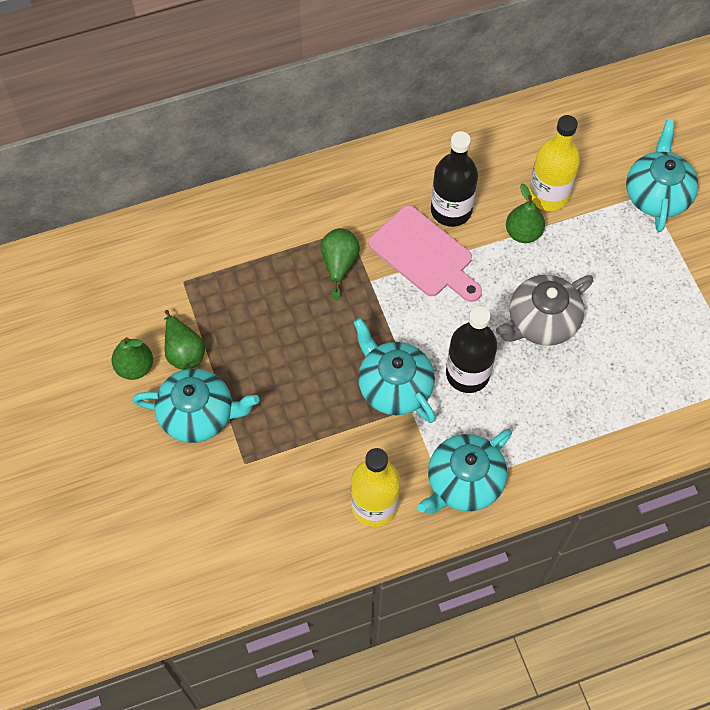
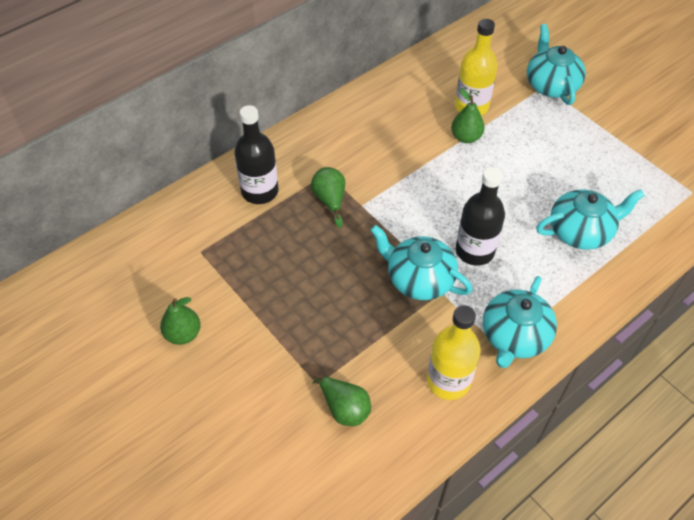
camera: 20 degrees left, 10 degrees down
(184, 351) = (223, 307): green pear -> green pear (344, 408)
(198, 414) = (258, 356): turquoise teapot -> turquoise teapot (581, 231)
(424, 255) = (396, 174): pink cutting board -> none
(451, 210) = (402, 137): black bottle -> black bottle (260, 191)
(541, 321) = (513, 195): grey teapot -> none

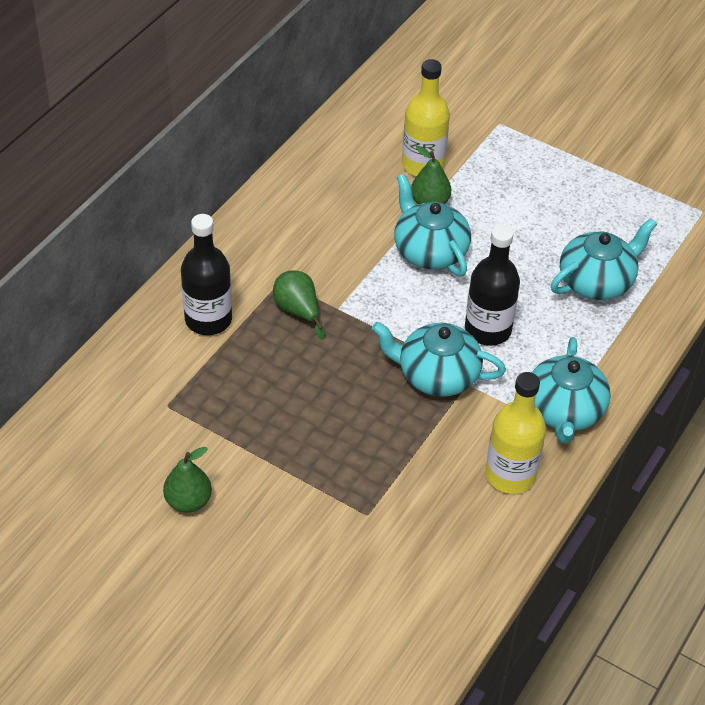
camera: 20 degrees left, 5 degrees down
(344, 408) = (408, 532): green pear -> none
(551, 85) = (506, 120): turquoise teapot -> turquoise teapot (429, 251)

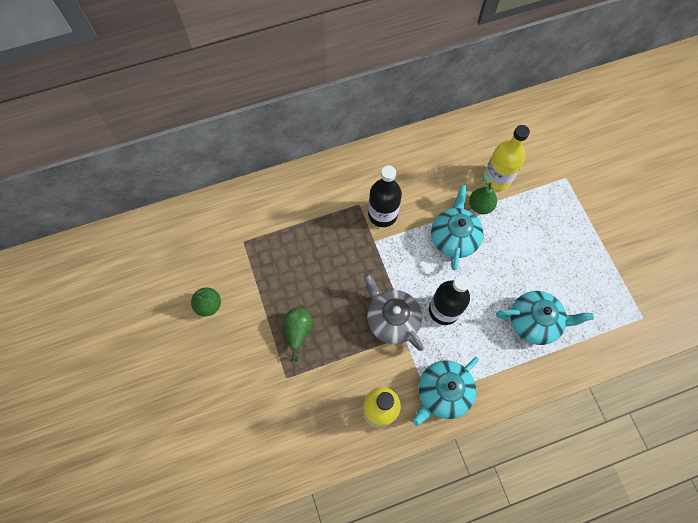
camera: 40 degrees right, 20 degrees up
(208, 319) = (303, 204): black bottle -> black bottle (382, 214)
(298, 311) = (352, 229): green pear -> green pear (299, 331)
(436, 375) = (392, 319): turquoise teapot -> grey teapot

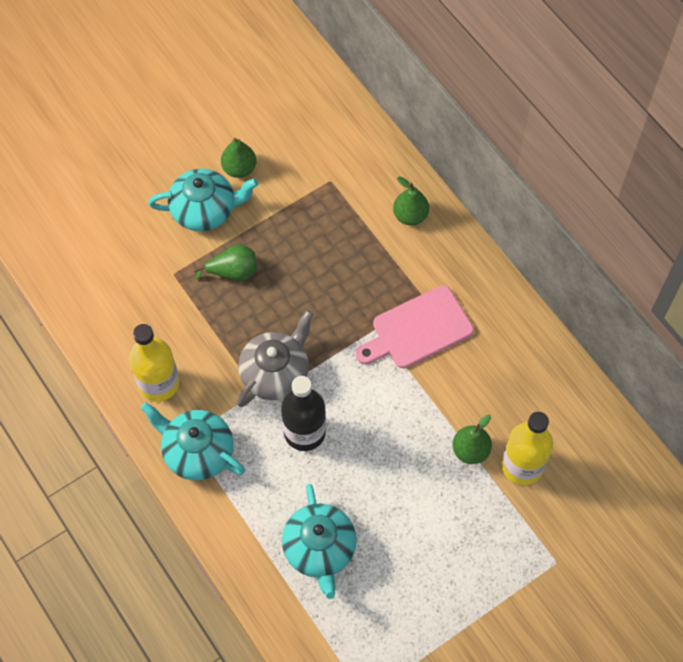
camera: 75 degrees right, 5 degrees down
(291, 195) = (410, 215): none -> green pear
(382, 214) = (417, 329): black bottle -> pink cutting board
(454, 237) = (412, 425): turquoise teapot -> turquoise teapot (205, 210)

